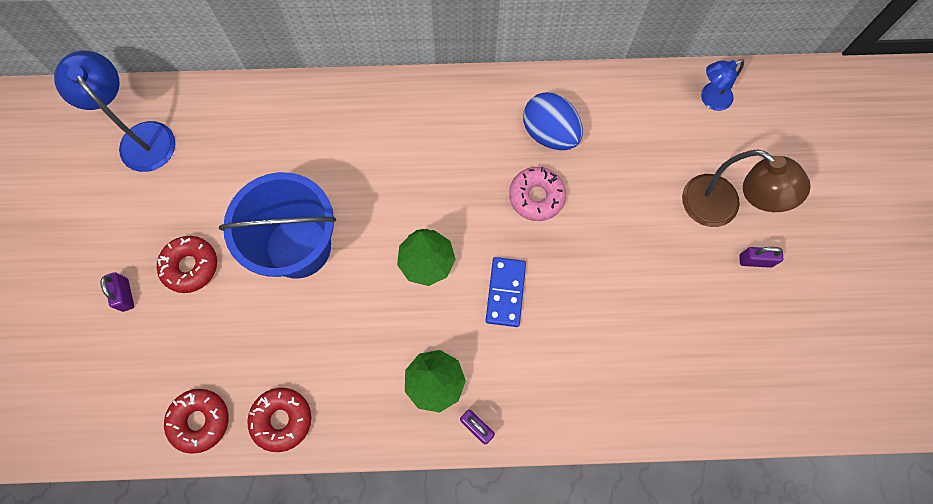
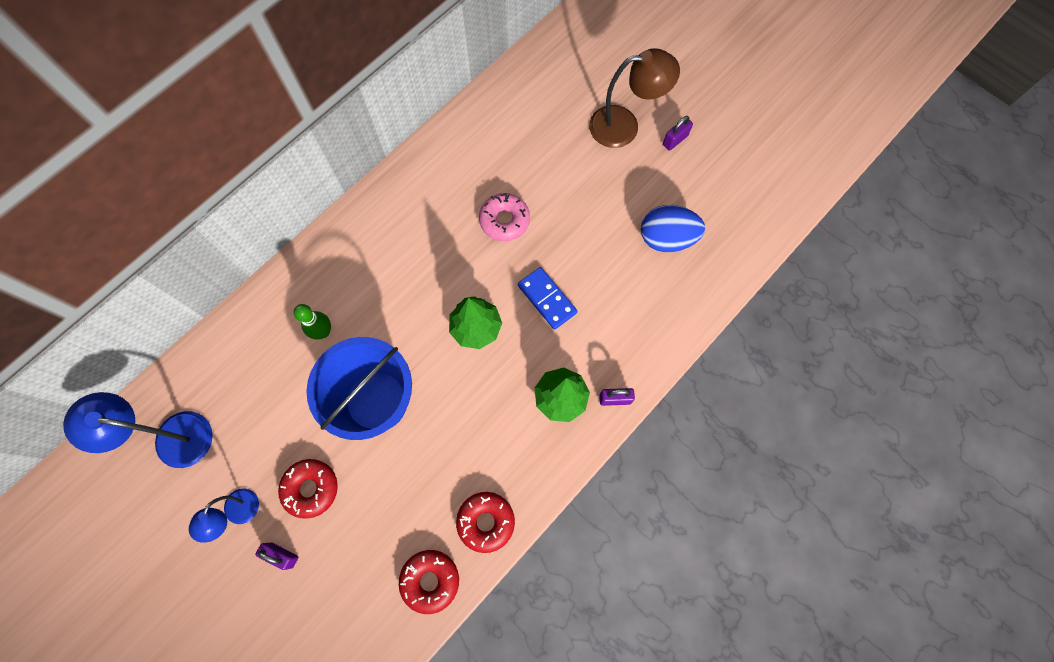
camera: 45 degrees left, 0 degrees up
(314, 157) = (323, 331): none -> green bowling pin
(549, 133) = (471, 172): blue egg -> blue egg (666, 238)
(710, 99) = (551, 63): blue lamp -> blue lamp (238, 514)

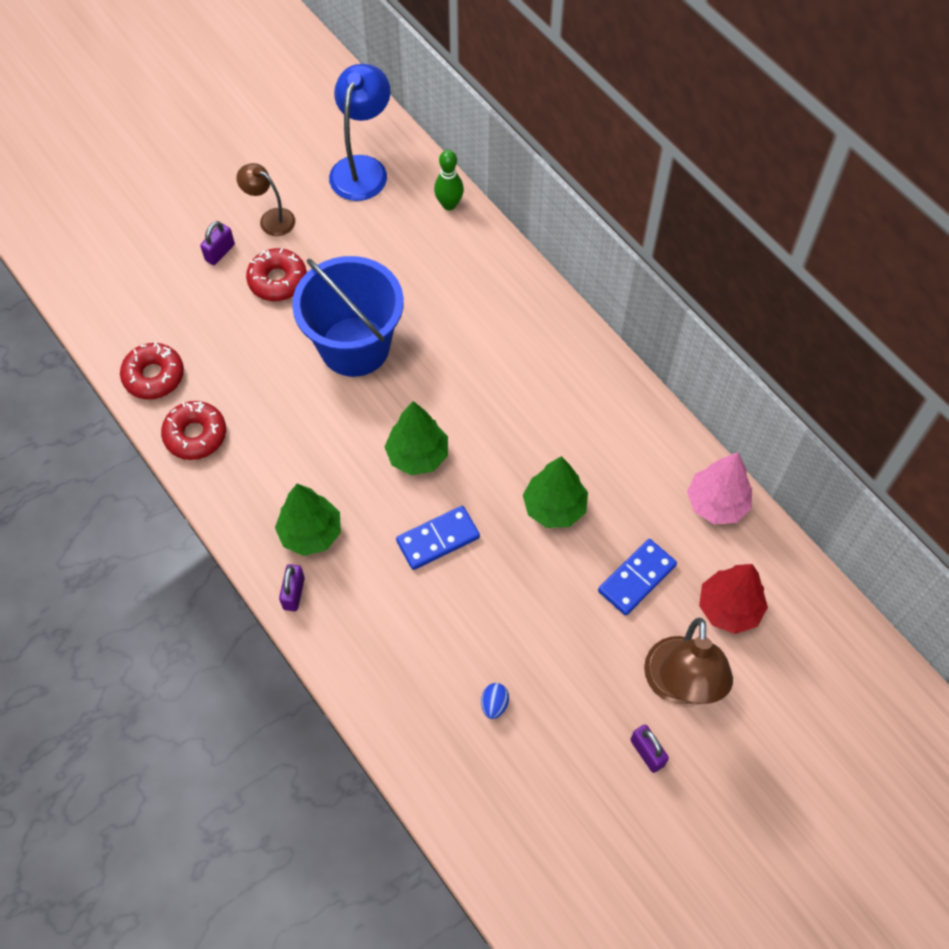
camera: 100 degrees right, 10 degrees down
(238, 514) = (271, 219): blue lamp -> brown lamp
(323, 331) = (447, 303): green bowling pin -> green bowling pin (449, 204)
(482, 114) = (716, 504): none -> pink tree
(504, 220) = (554, 507): pink donut -> green tree
(551, 159) = (637, 578): none -> blue domino
(561, 101) = (729, 608): none -> red tree
(666, 238) = (494, 704): blue egg -> blue egg, size x0.44

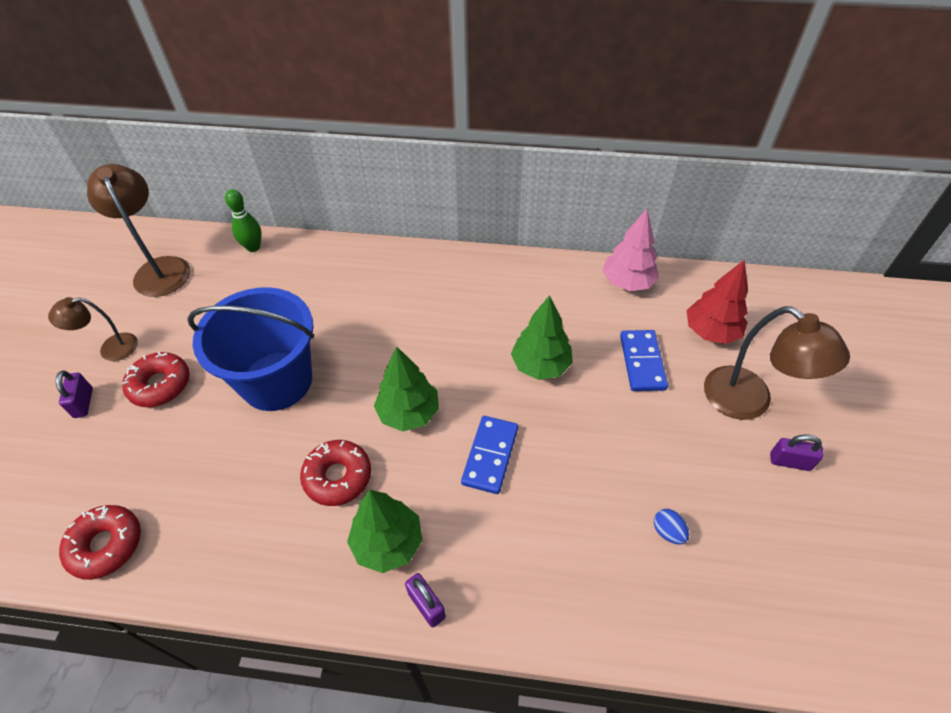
camera: 45 degrees left, 10 degrees down
(195, 435) = (198, 558): red donut -> red donut (338, 477)
(363, 168) = (160, 268): blue lamp -> brown lamp

